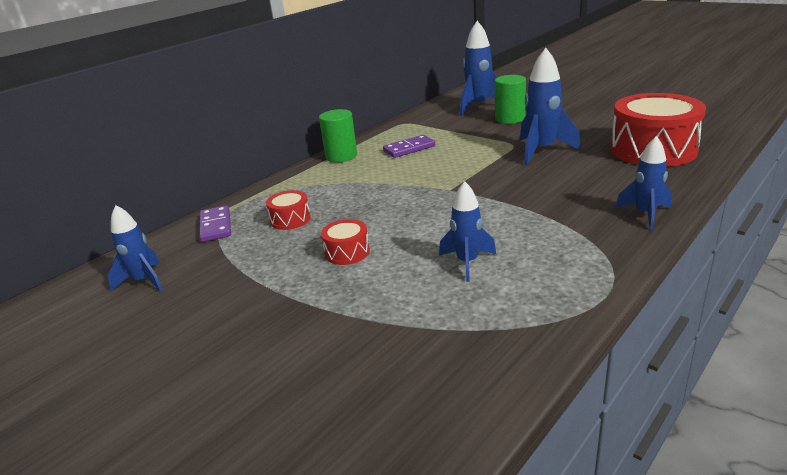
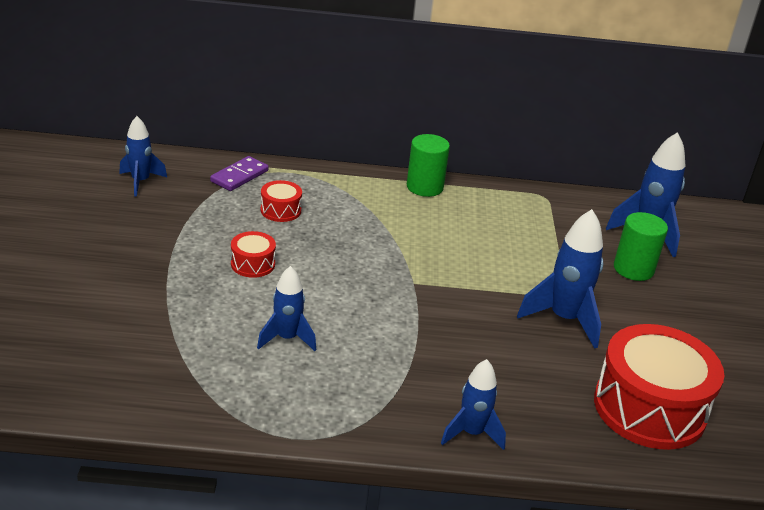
camera: 45 degrees right, 5 degrees up
(409, 149) = (482, 224): purple domino -> none

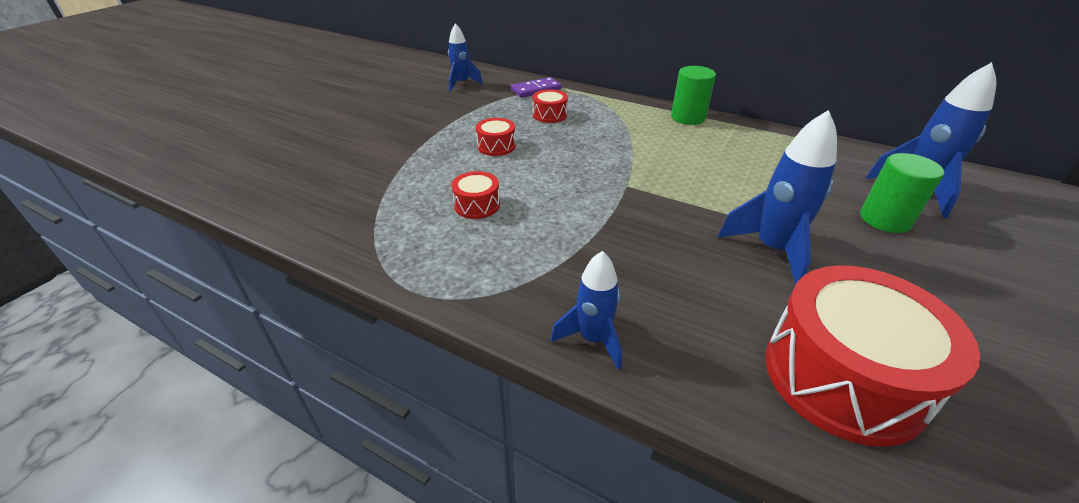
camera: 30 degrees right, 5 degrees up
(287, 338) = (477, 205): blue rocket -> red drum

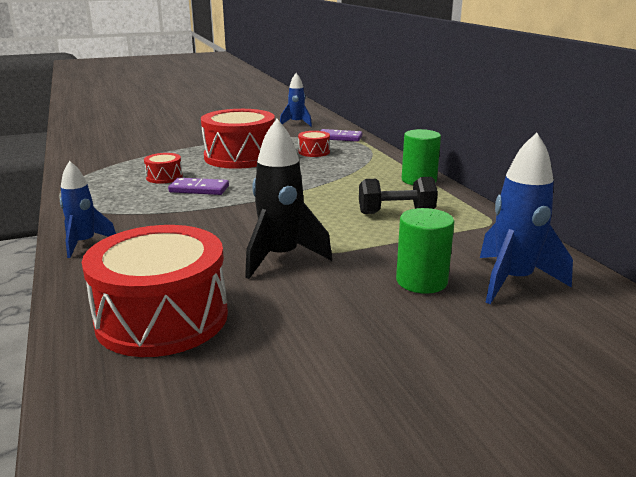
camera: 40 degrees right, 15 degrees down
(496, 146) = (240, 157): red drum -> red drum, size x2.22
(546, 205) = (199, 189): none -> purple domino
(741, 159) = (396, 212): none -> black dumbbell
(772, 250) = (281, 258): blue rocket -> black rocket

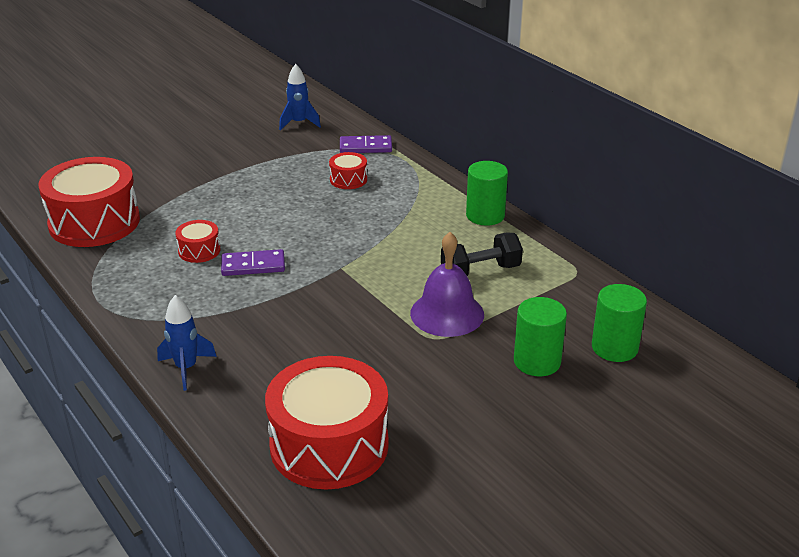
camera: 15 degrees left, 10 degrees up
(240, 157) = (266, 201): red drum -> red drum (94, 222)
(281, 258) = (396, 354): black rocket -> none
(348, 236) = (447, 313): none -> purple bell
(512, 281) = (614, 348): blue rocket -> green cylinder

